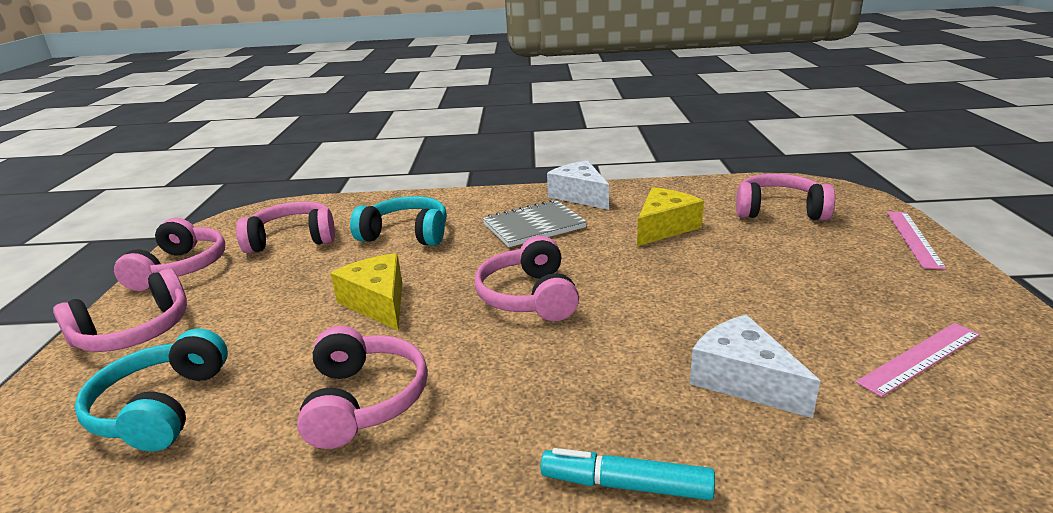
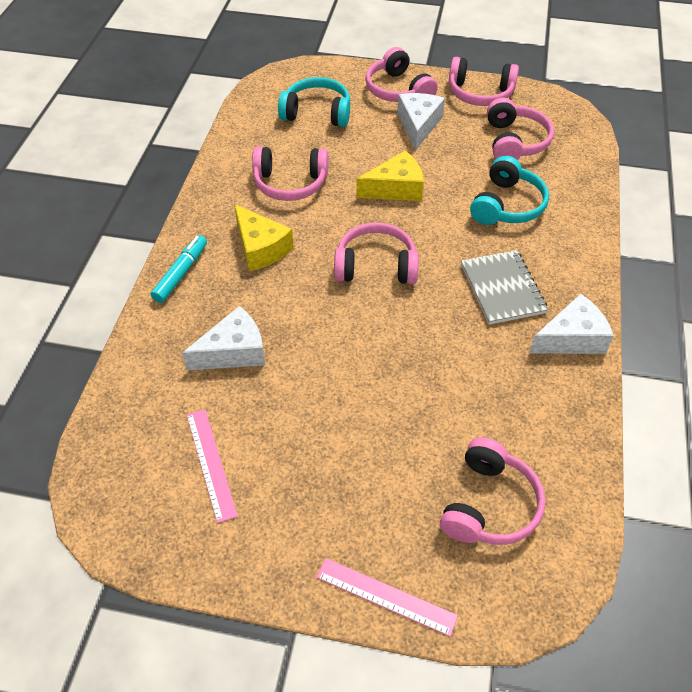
camera: 100 degrees right, 25 degrees up
(237, 303) = (418, 125): none -> white cheese
(664, 227) = (473, 385): yellow cheese -> yellow cheese (260, 248)

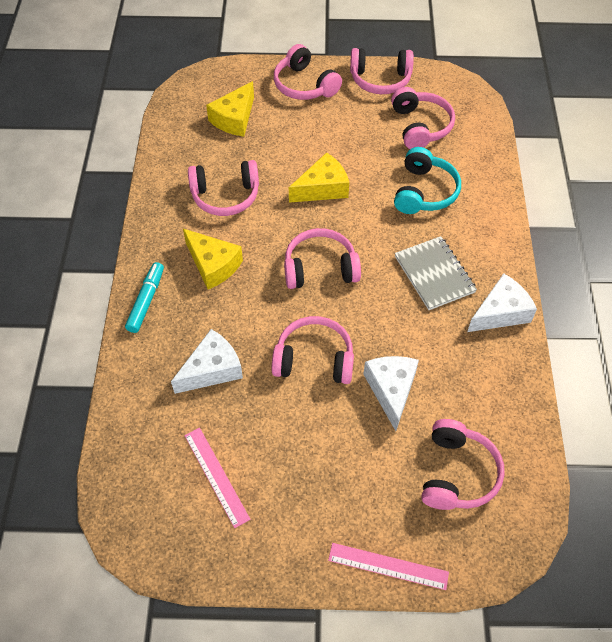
camera: 10 degrees left, 5 degrees up
(317, 113) = (234, 119): turquoise headphones -> yellow cheese
(349, 357) = (314, 359): none -> pink headphones
(418, 125) = (330, 120): white cheese -> white cheese (391, 390)

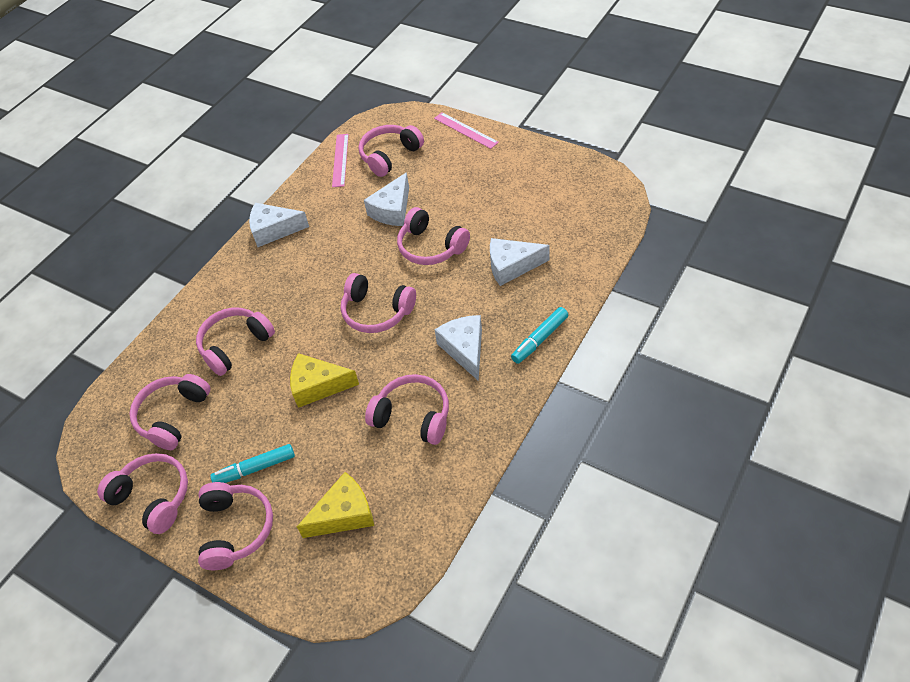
camera: 145 degrees left, 5 degrees down
(213, 265) = (465, 349): yellow cheese -> white cheese
(216, 476) = (544, 202): pink ruler -> pink ruler (340, 160)
(323, 119) = (255, 468): none -> turquoise marker
(424, 192) = (235, 345): turquoise headphones -> pink headphones
(434, 274) = (293, 273): grey notebook -> none

